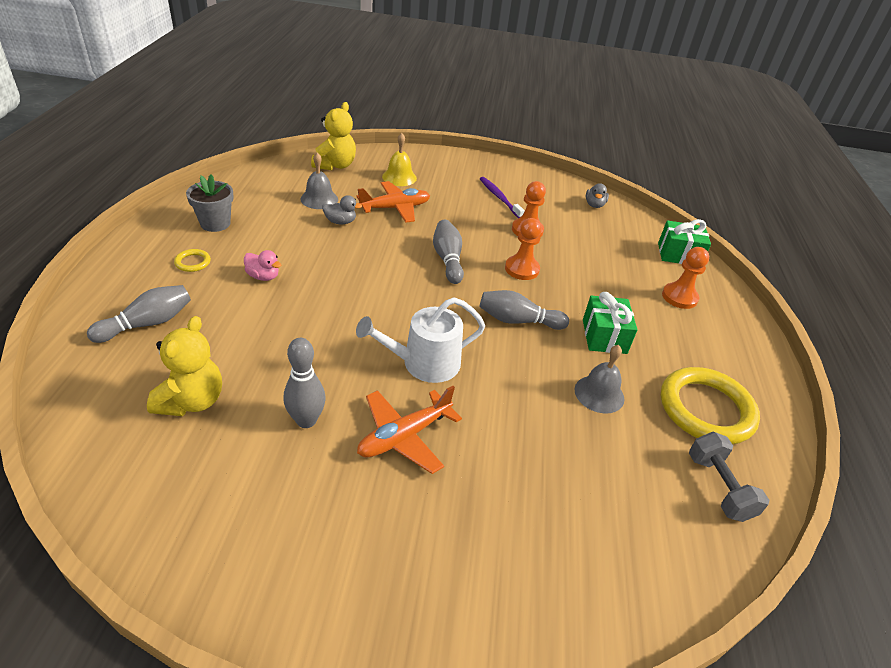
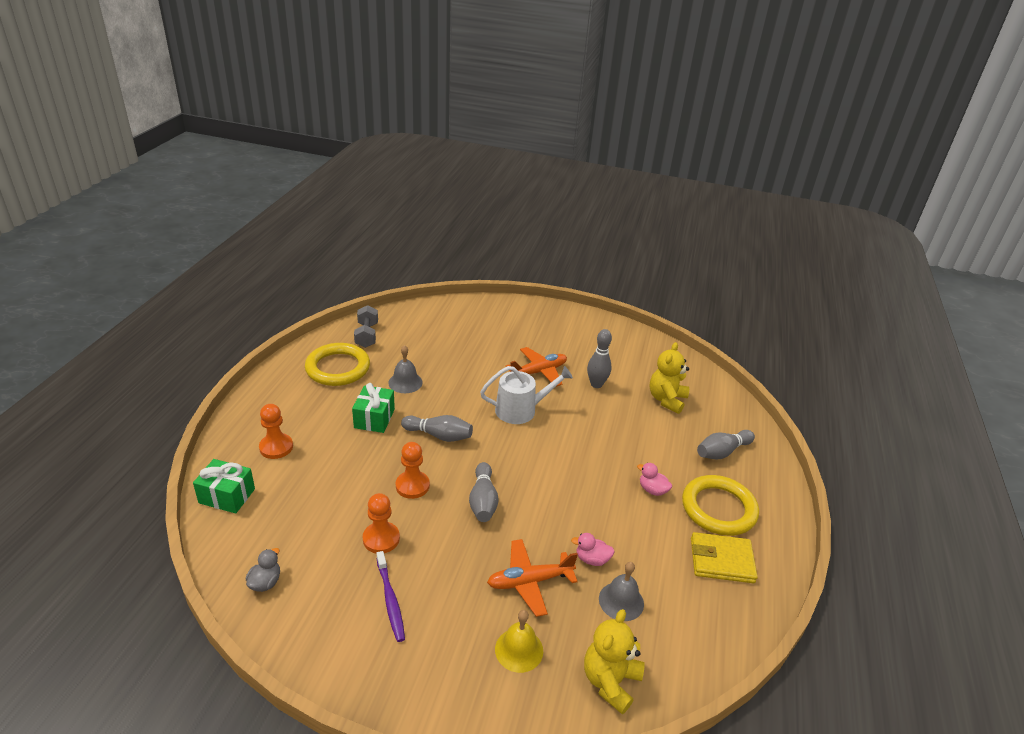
camera: 170 degrees left, 5 degrees down
(193, 262) = (718, 509): yellow ring -> yellow ring, size x2.43
(215, 223) = (721, 560): grey flower pot -> yellow wallet
(340, 222) = (592, 559): grey duck -> pink duck

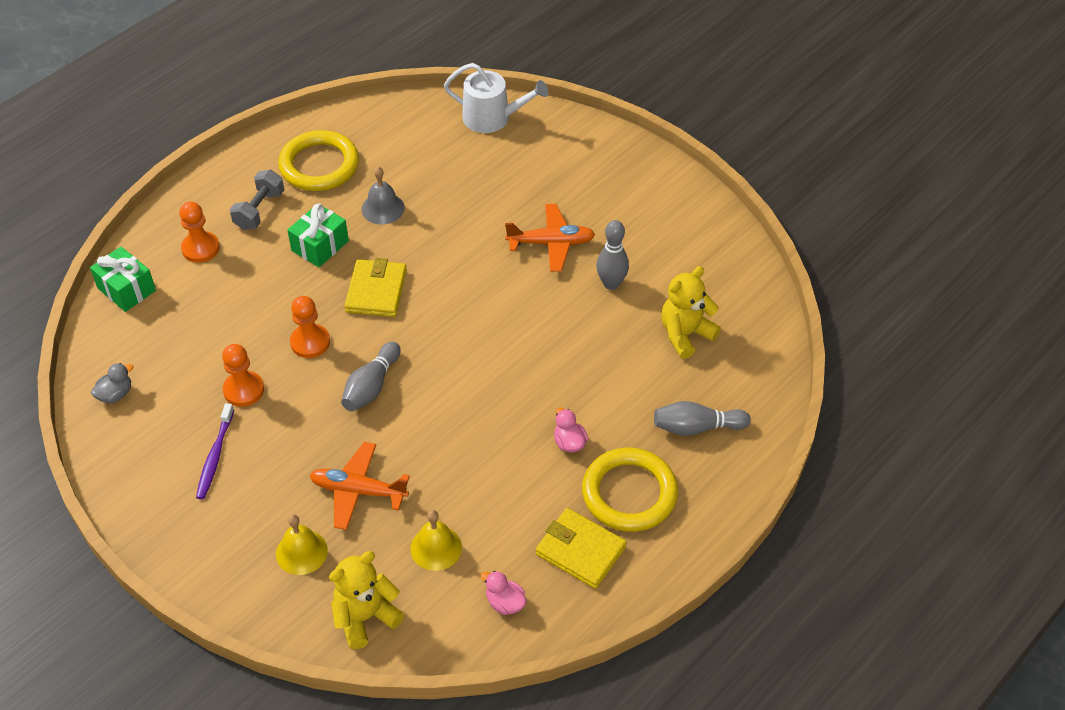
camera: 30 degrees right, 15 degrees up
(367, 335) = (379, 127): grey dumbbell -> grey dumbbell (259, 210)
(439, 435) = (376, 291): grey bowling pin -> yellow wallet
(521, 410) = (491, 289): white watering can -> white watering can (492, 118)
(592, 559) = (439, 493): pink duck -> pink duck (505, 603)
(621, 601) = (436, 548): grey bell -> yellow bell

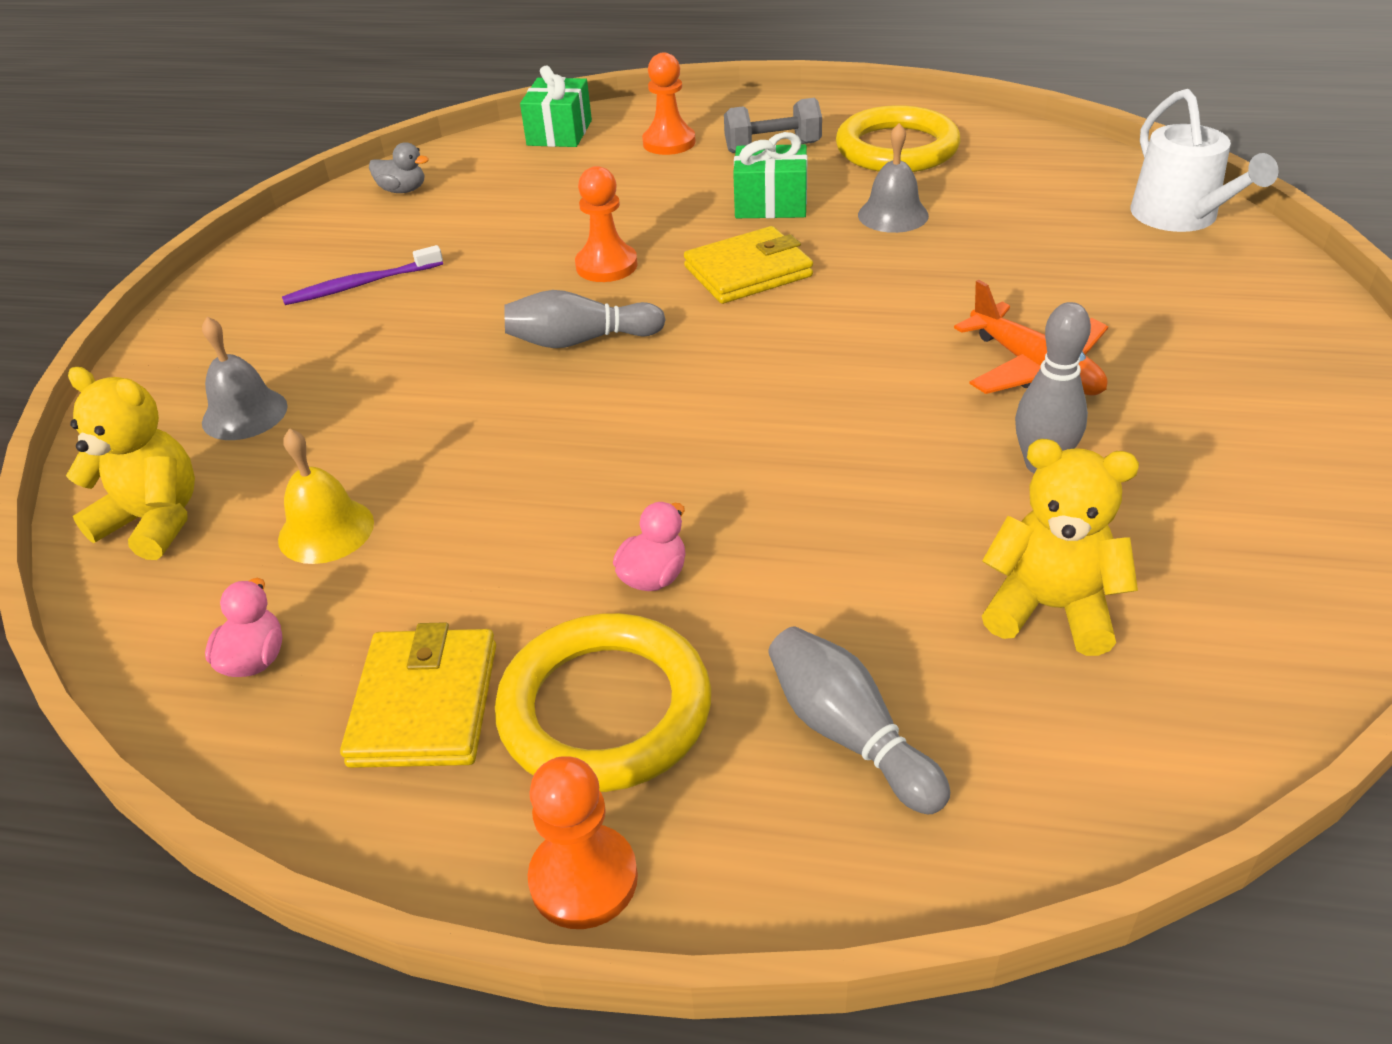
camera: 60 degrees right, 10 degrees down
(243, 390) = (483, 257): orange pawn -> orange pawn (583, 879)
(301, 552) = (244, 414): yellow bell -> grey bell
(358, 491) = (385, 412): orange plane -> none

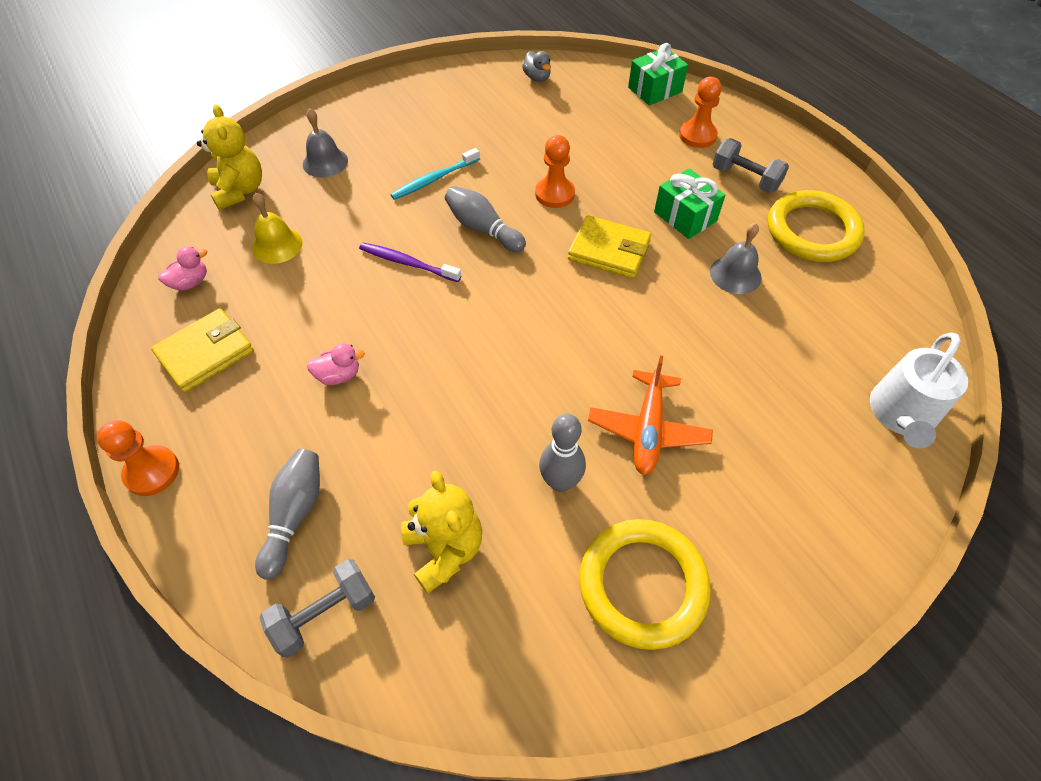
camera: 45 degrees right, 15 degrees up
(360, 285) = (448, 124): purple toothbrush -> purple toothbrush (407, 263)
(436, 339) = (434, 179): none -> turquoise toothbrush
(605, 709) = (245, 415): yellow ring -> yellow ring (642, 585)
(1050, 778) = (324, 614): none -> grey dumbbell

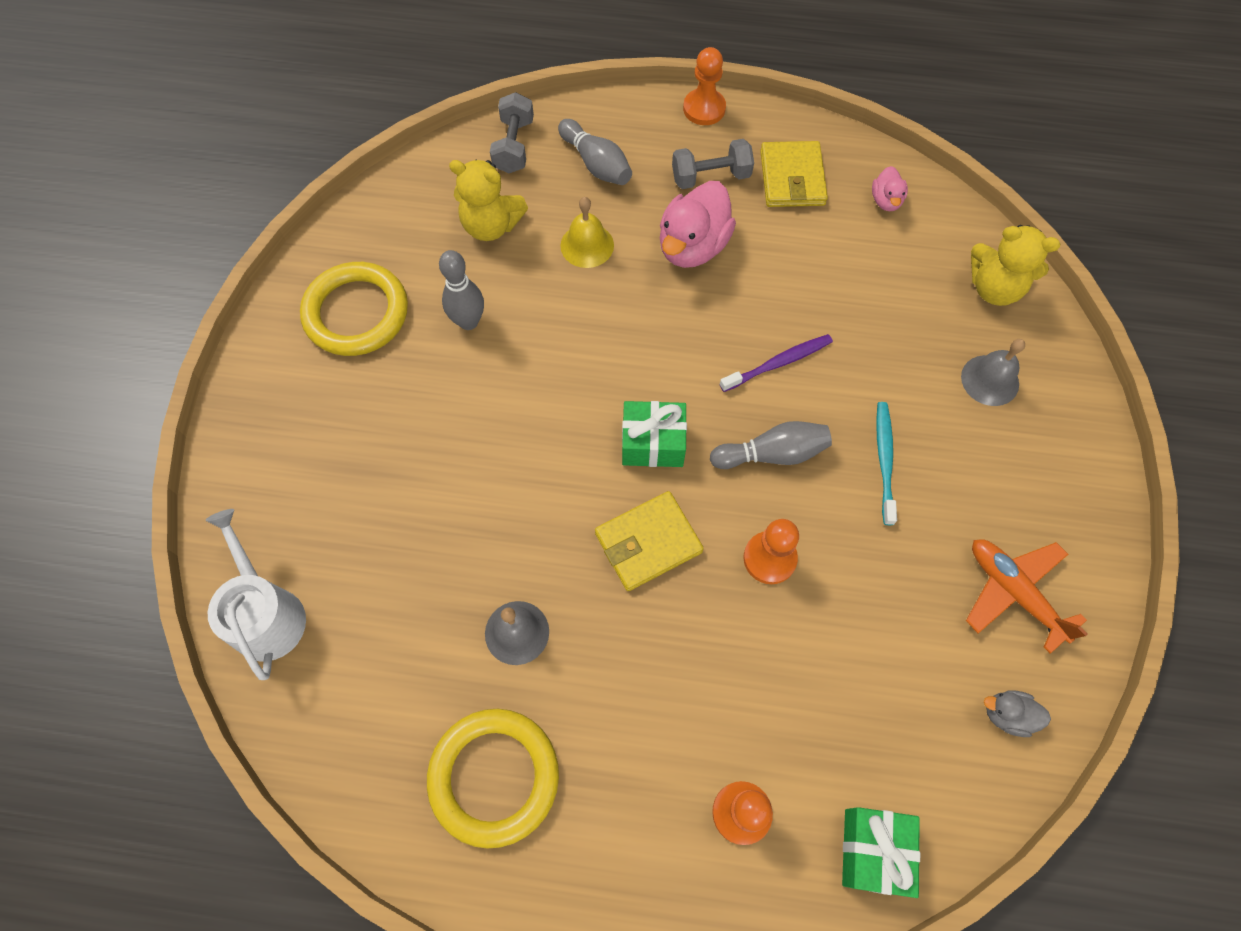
camera: 130 degrees right, 10 degrees up
(277, 245) = (886, 280): yellow bell -> yellow bell (587, 245)
(339, 375) = (692, 246): pink duck -> pink duck, size x1.98
(648, 429) = (448, 411): orange plane -> orange plane (1014, 592)
(685, 216) = (629, 661): green gift -> green gift (653, 443)
(745, 179) = (626, 790): grey dumbbell -> grey dumbbell (710, 176)

